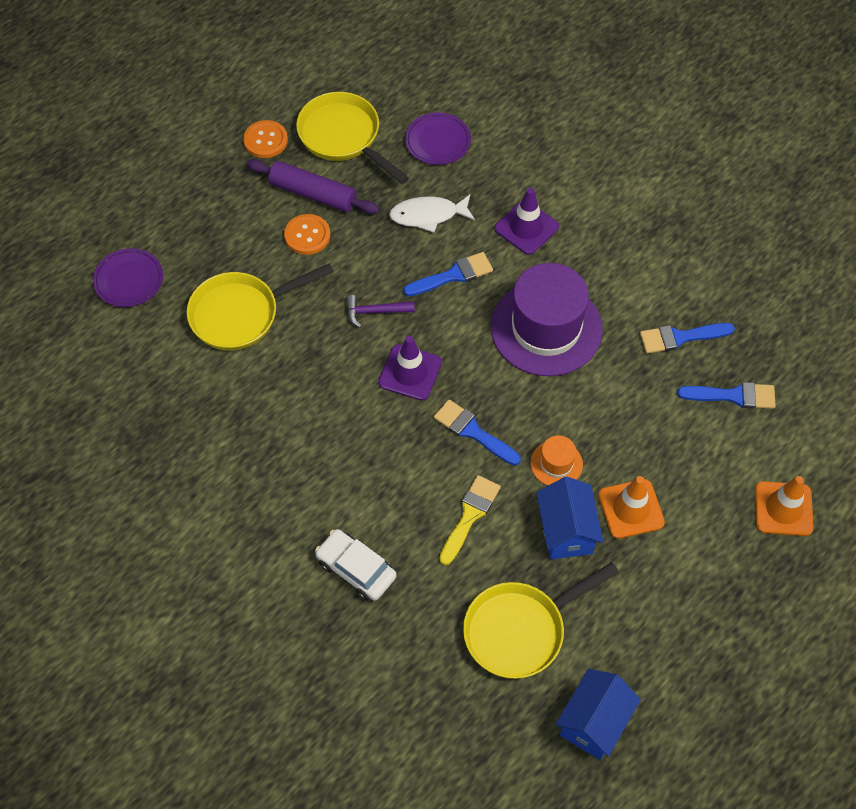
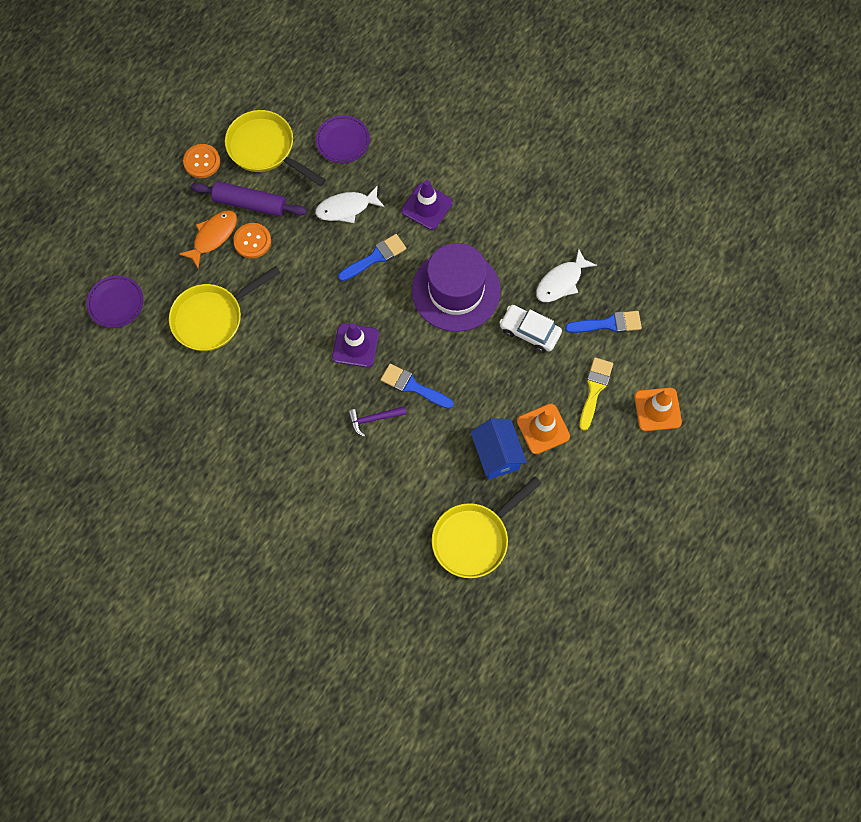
camera: 10 degrees left, 10 degrees up
(261, 223) = (213, 236): none -> orange fish
(356, 569) = (342, 512): white car -> white car (529, 331)
(375, 312) = (319, 298): purple hammer -> purple hammer (373, 419)
(470, 515) = (422, 455): yellow brush -> yellow brush (594, 389)
(556, 463) = (481, 402): orange hat -> none
(594, 723) = (539, 599): blue house -> none
(680, 337) = (561, 282): blue brush -> white fish

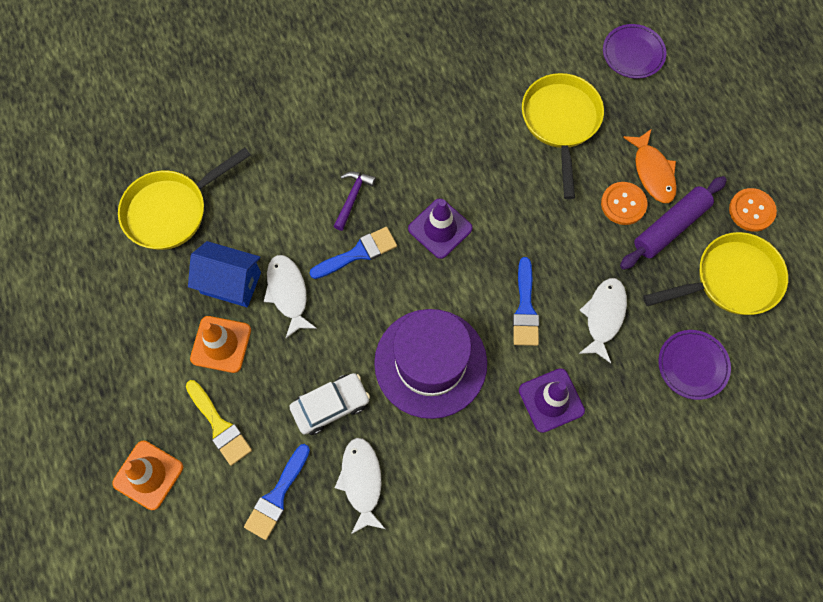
camera: 125 degrees right, 0 degrees up
(474, 538) = (172, 210): yellow pan -> yellow pan turned 120 degrees counterclockwise
(475, 411) = (288, 293): none -> white fish

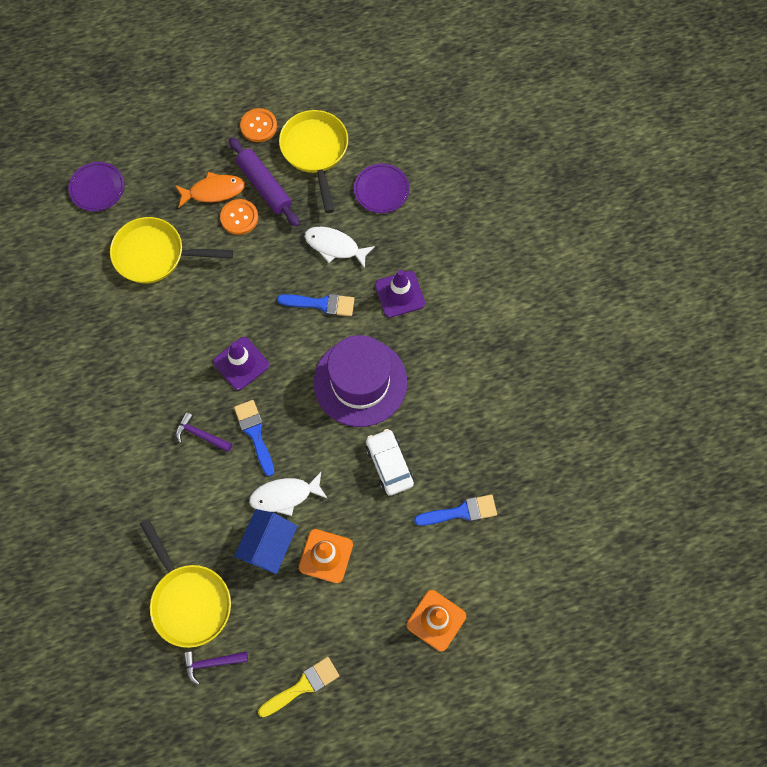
camera: 85 degrees left, 0 degrees up
(107, 241) = (212, 663): none -> purple hammer
(219, 426) = (398, 558): yellow brush -> yellow brush (303, 686)
(277, 496) = (461, 512): blue brush -> blue brush turned 45 degrees counterclockwise
(361, 481) = (453, 444): white fish -> none

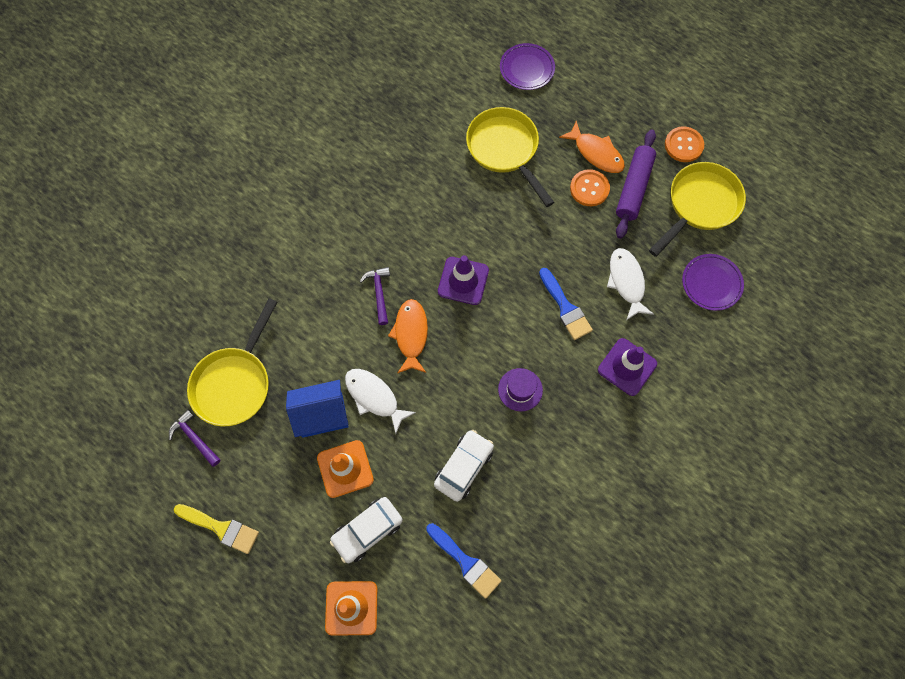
camera: 55 degrees right, 0 degrees up
(255, 433) = (411, 334): blue brush -> orange fish
(360, 382) = (520, 389): purple hat -> purple hat, size x0.44
(386, 570) = (367, 531): none -> white car

